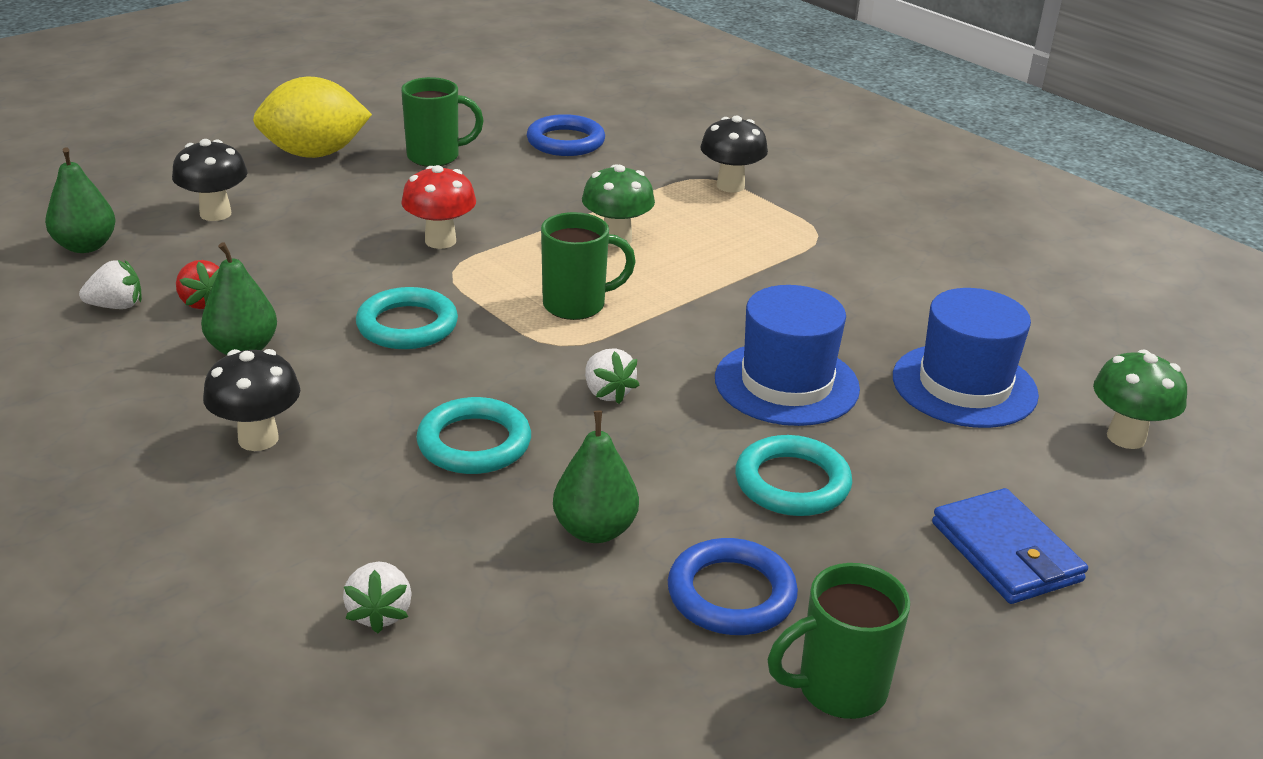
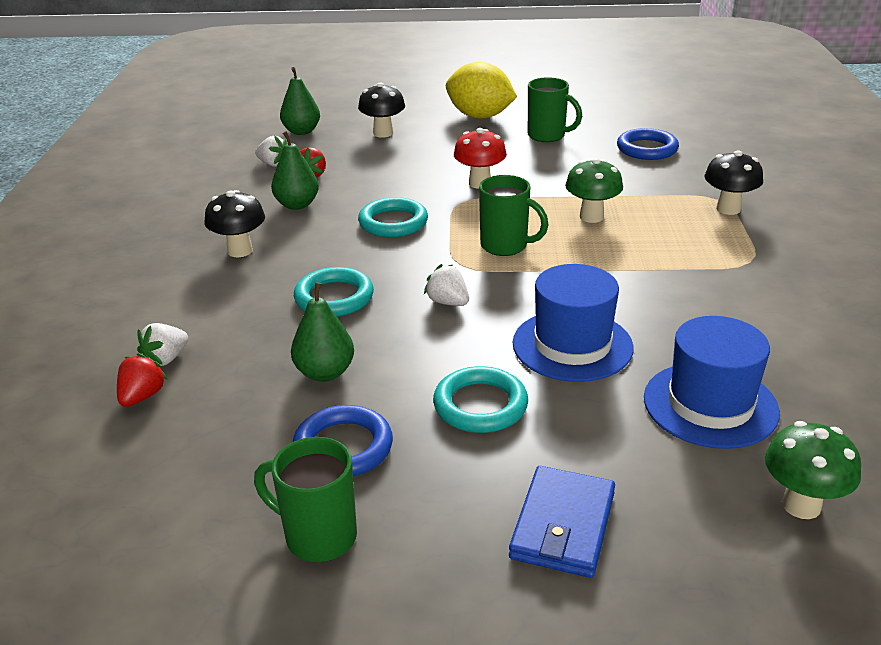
camera: 45 degrees right, 0 degrees up
(423, 670) = (142, 396): none -> red strawberry
(607, 393) = (448, 302): white strawberry -> white strawberry turned 120 degrees clockwise

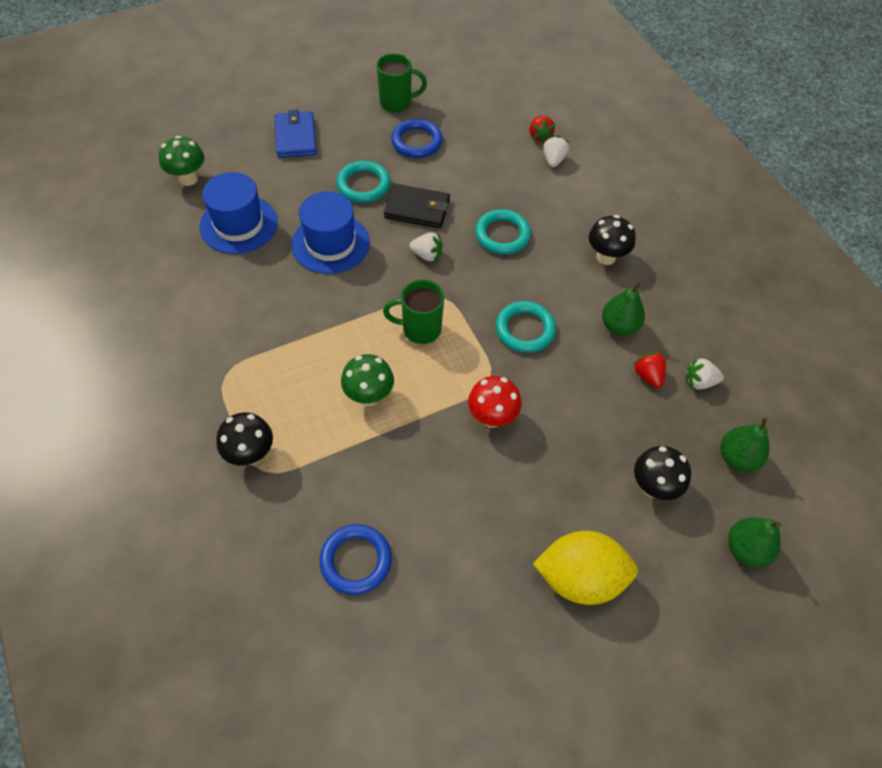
camera: 150 degrees right, 25 degrees up
(325, 373) = (460, 179): green pear -> green pear (746, 549)
(420, 353) = (417, 209): none -> black wallet
(548, 136) = (476, 552): green mug -> none

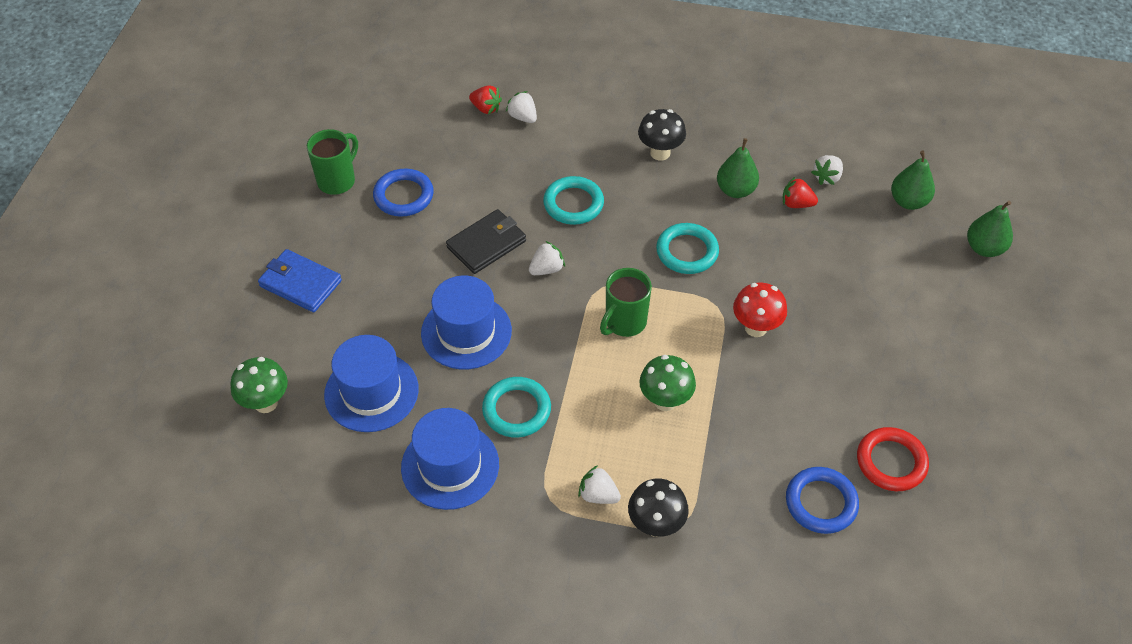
camera: 50 degrees left, 5 degrees down
(211, 301) = (450, 465): none -> blue hat
(250, 402) = (598, 495): none -> white strawberry
(363, 185) = (418, 266): turquoise ring -> turquoise ring (516, 410)
(439, 594) = (891, 462): none -> red ring
(580, 578) = (939, 361): yellow lemon -> none
(653, 487) = (896, 267): black mushroom -> none

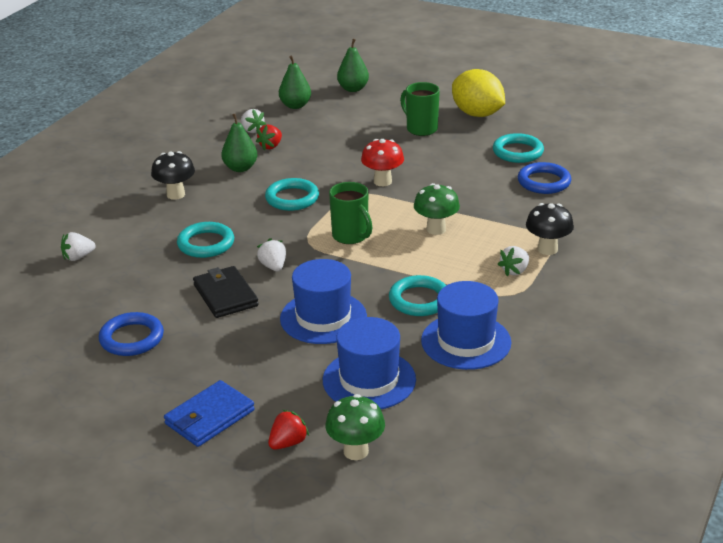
camera: 75 degrees left, 20 degrees down
(337, 180) = (79, 381): green mug -> green mug (421, 129)
(486, 108) = (49, 276): red strawberry -> red strawberry (288, 443)
(891, 462) = (517, 152): red ring -> turquoise ring
(980, 399) = (477, 114): none -> yellow lemon

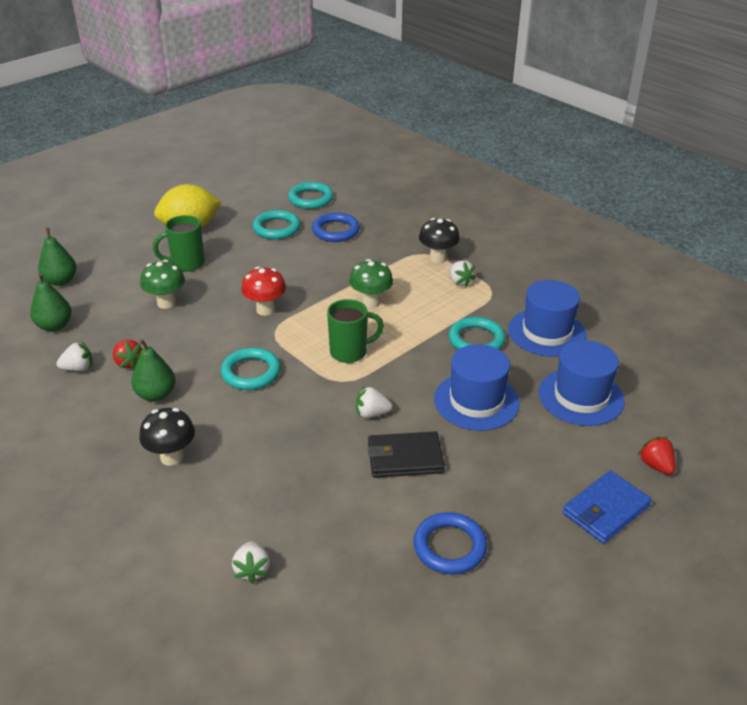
camera: 70 degrees left, 5 degrees up
(206, 244) = (296, 453): turquoise ring -> turquoise ring (310, 199)
(209, 417) = (606, 510): blue wallet -> blue wallet turned 75 degrees clockwise
(356, 451) = (675, 428): green mushroom -> green mushroom (166, 303)

